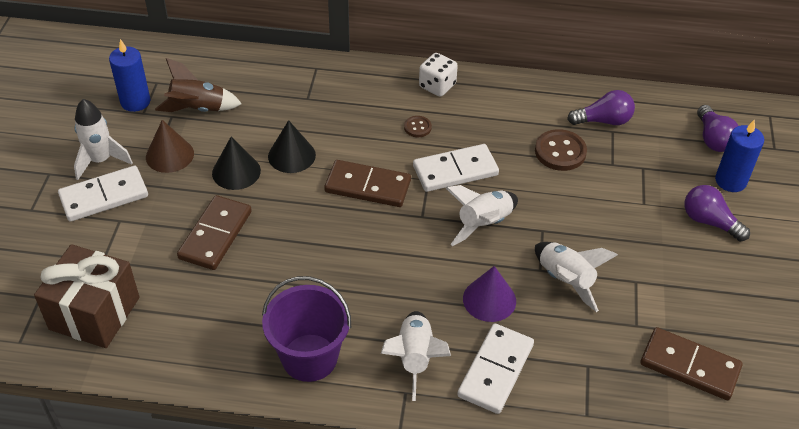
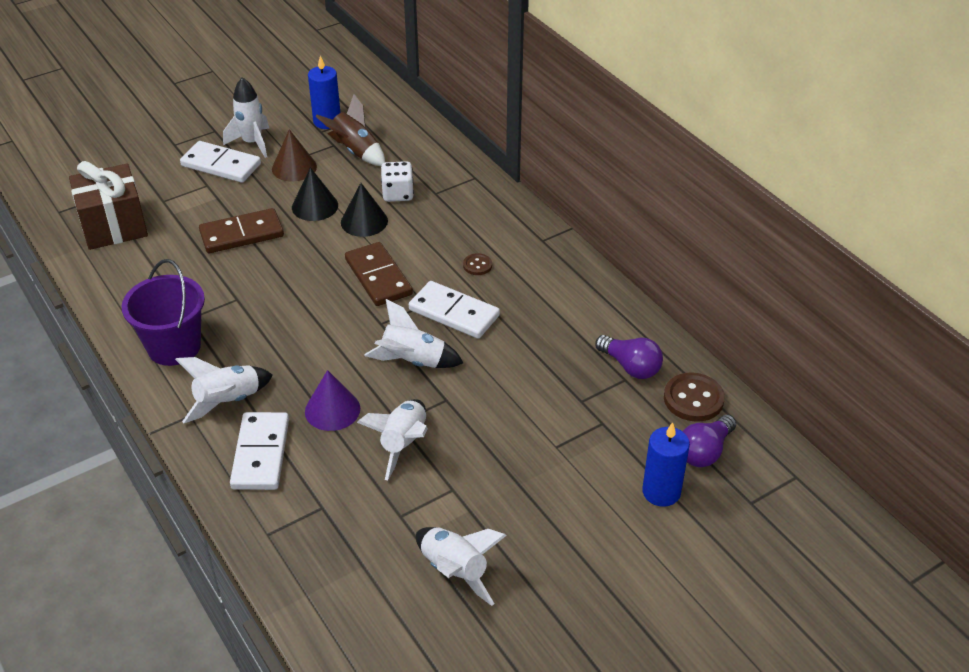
camera: 50 degrees right, 5 degrees down
(437, 86) = (540, 248): white dice -> white dice (398, 194)
(496, 370) = (261, 454): white domino -> white domino turned 75 degrees counterclockwise
(560, 152) = (554, 360): brown button -> brown button (693, 399)
(689, 366) = (389, 575): brown domino -> none
(709, 222) = (586, 503): purple light bulb -> none
(715, 327) = (454, 571): none -> white rocket

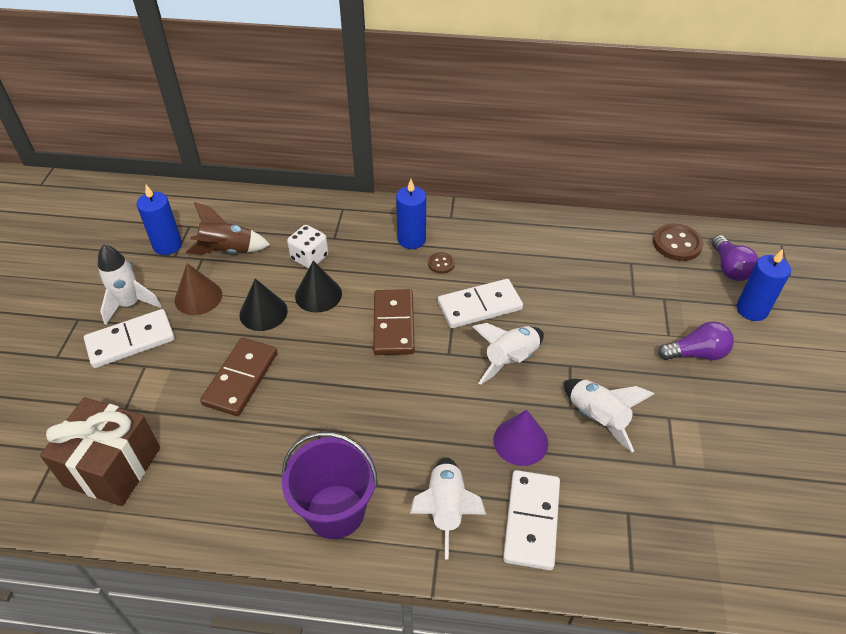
camera: 50 degrees left, 5 degrees up
(261, 454) = (532, 521): white domino -> white domino turned 60 degrees clockwise
(378, 277) = (393, 324): brown domino -> brown domino turned 75 degrees clockwise
(454, 571) = (755, 466): white rocket -> none
(486, 234) = (411, 239): none -> blue candle
(630, 366) = (621, 253): purple light bulb -> purple light bulb (696, 353)

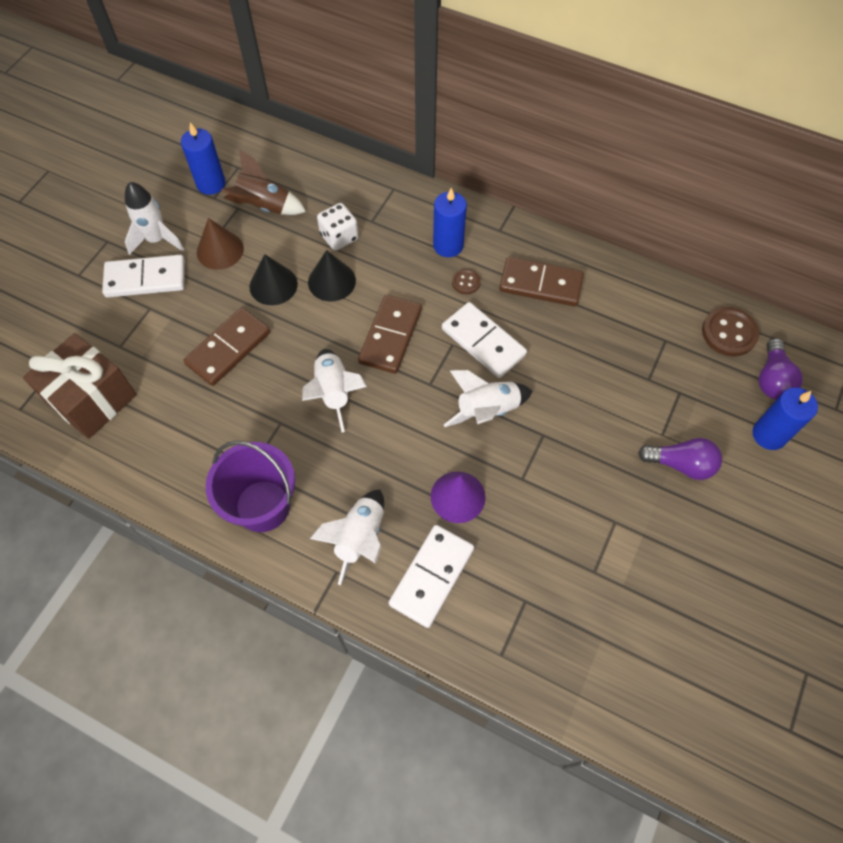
camera: 20 degrees right, 15 degrees up
(479, 306) = (483, 342): white domino -> white domino turned 45 degrees clockwise
(506, 248) = (540, 284): none -> brown domino
(597, 418) = (543, 498): white rocket -> white rocket (334, 392)

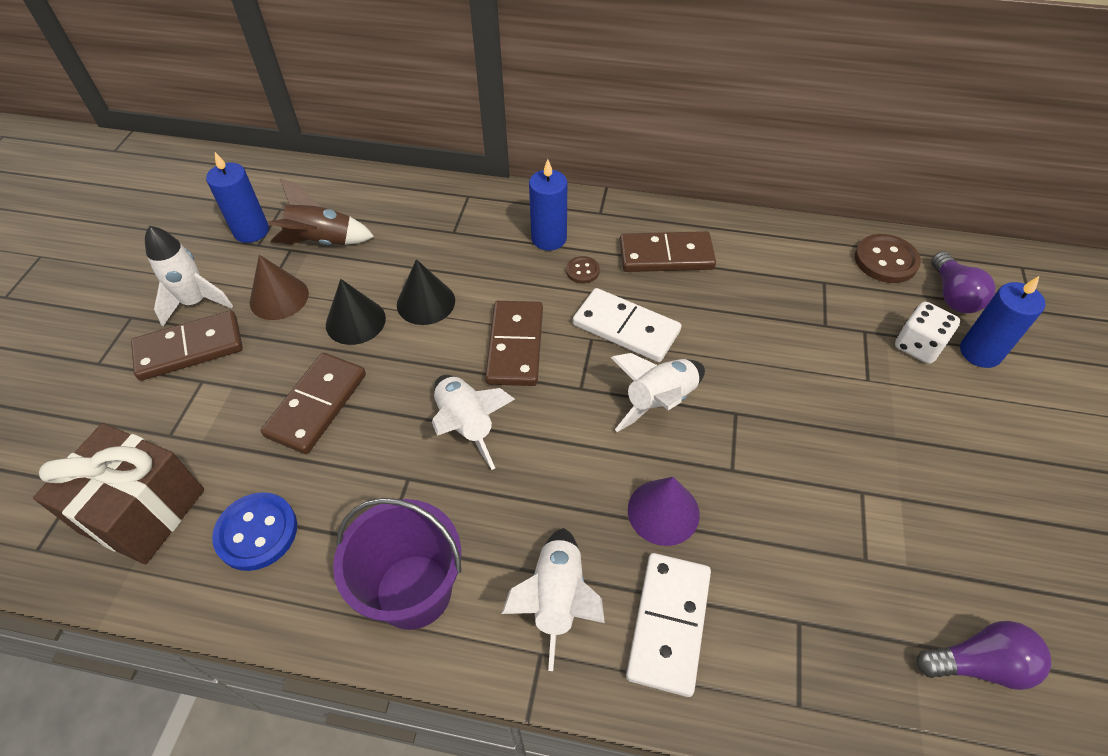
camera: 15 degrees left, 10 degrees down
(145, 278) = (189, 348): white domino -> brown domino
(166, 435) = (257, 532): none -> blue button
(339, 237) = (420, 255): white dice -> white dice (918, 346)
(681, 464) = (903, 407): purple light bulb -> purple light bulb (978, 664)

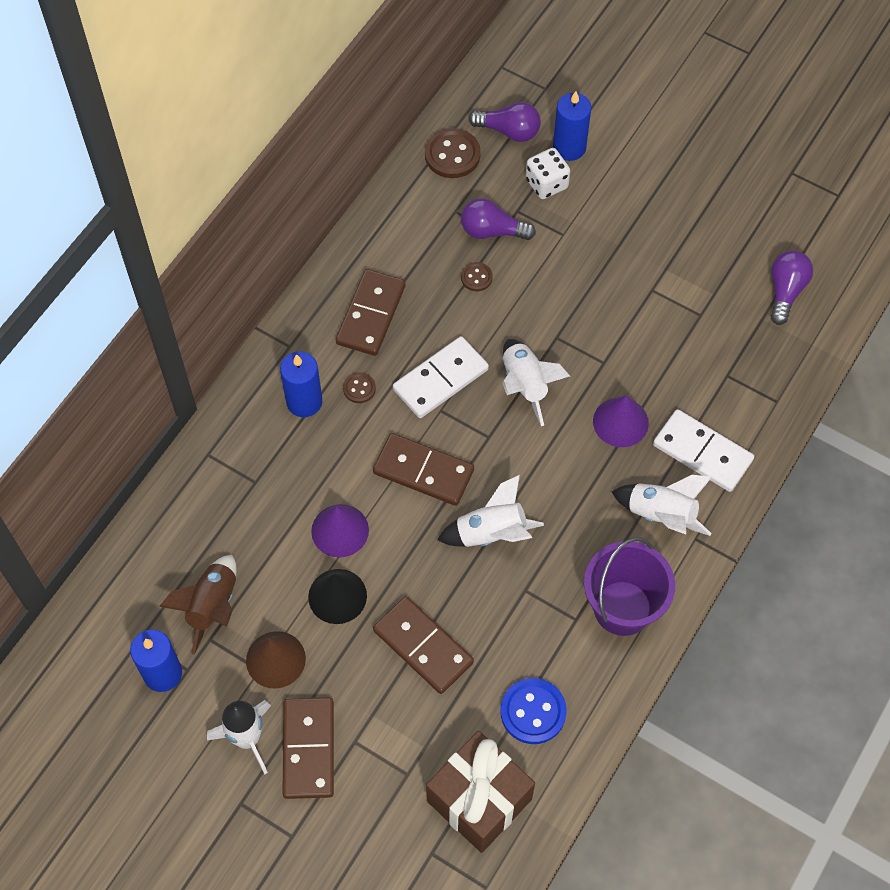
camera: 70 degrees left, 10 degrees up
(426, 302) = (340, 530): black cone -> purple cone
(761, 321) = (476, 277): none -> brown button
(824, 317) = (492, 231): none -> purple light bulb

